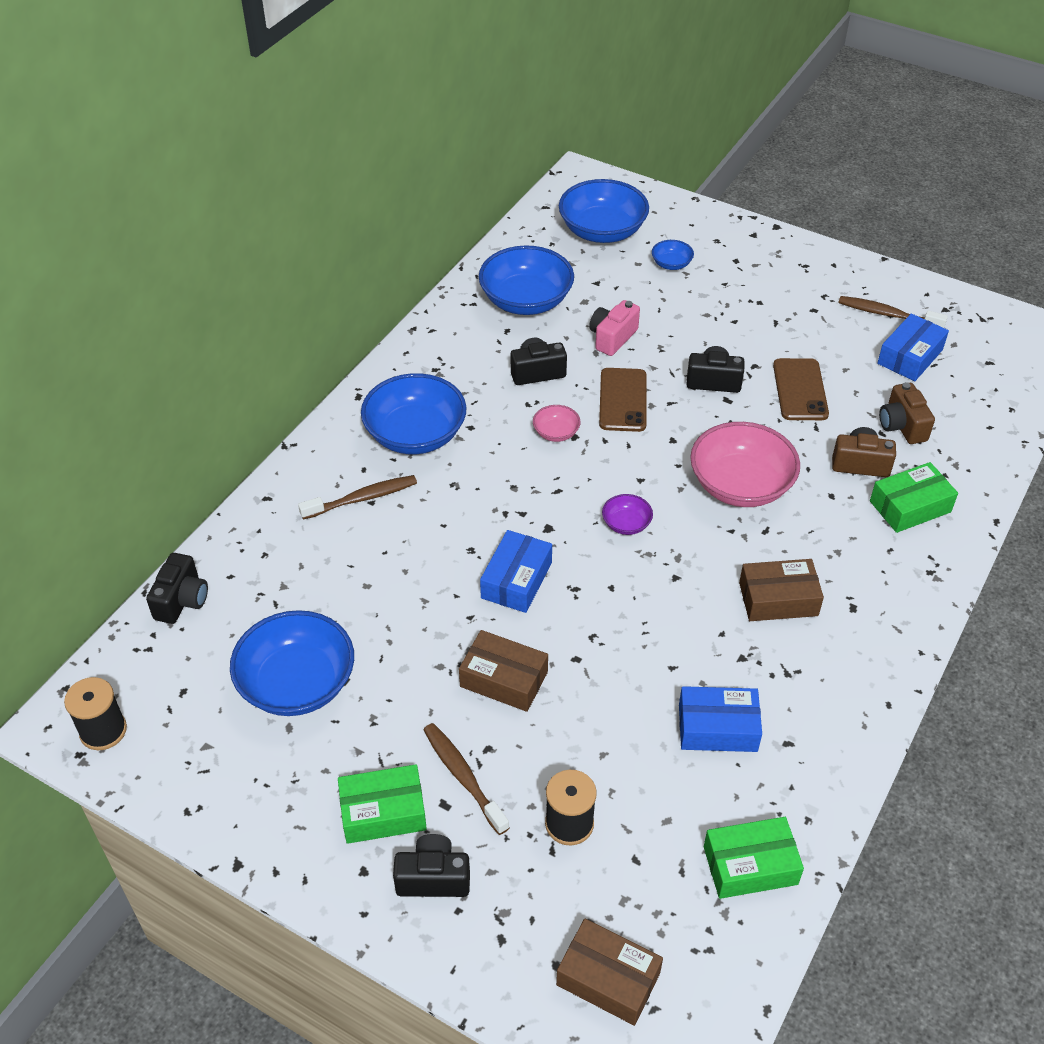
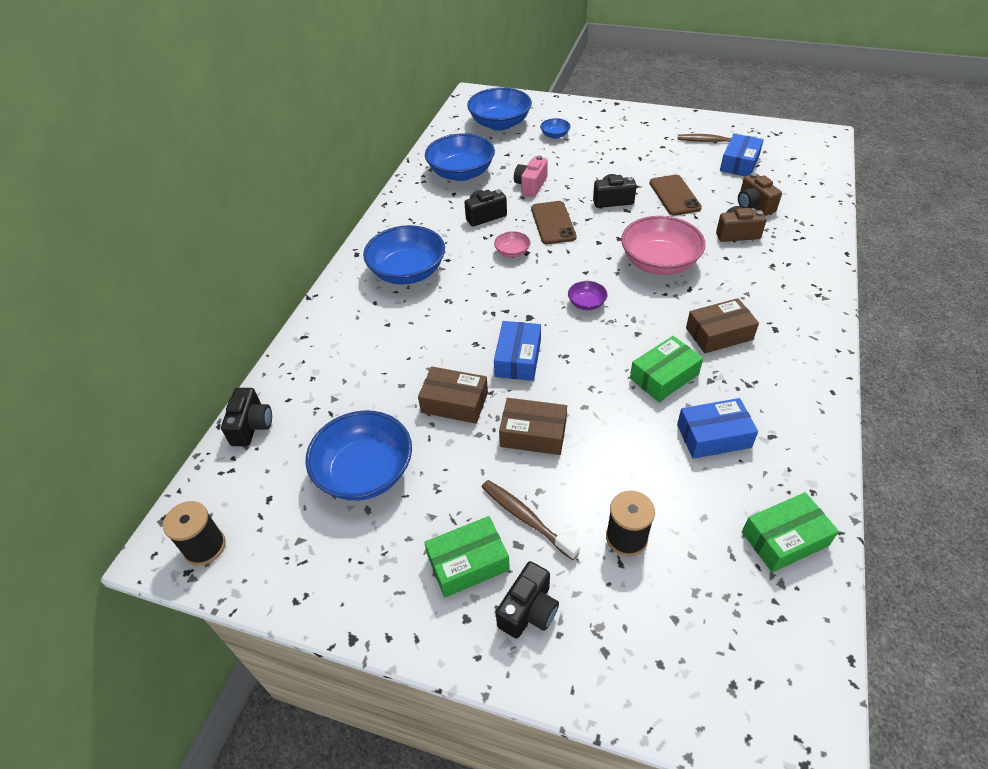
camera: 10 degrees left, 0 degrees up
(362, 498) = (380, 323): brown toothbrush -> none
(433, 878) = (528, 610): black camera -> black camera turned 135 degrees clockwise
(608, 979) = (709, 665): brown box -> brown box (454, 403)
(910, 506) = (784, 255): green box -> green box (664, 376)

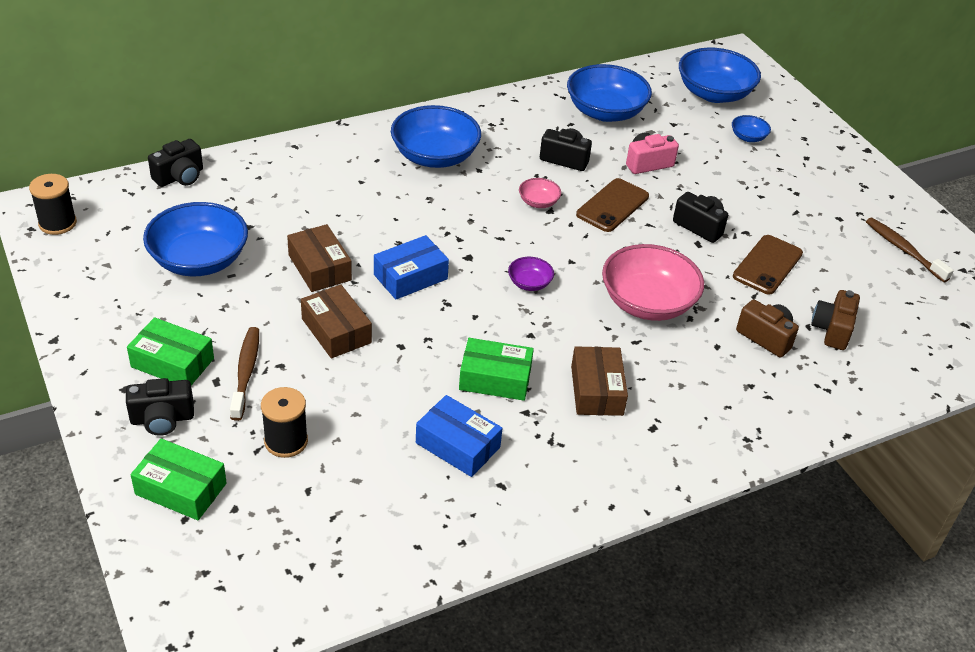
camera: 40 degrees right, 5 degrees down
(719, 334) = (596, 390): brown box -> brown box turned 60 degrees clockwise
(739, 163) = (892, 287): blue box -> none
(784, 539) = (386, 544): green box -> green box (181, 489)

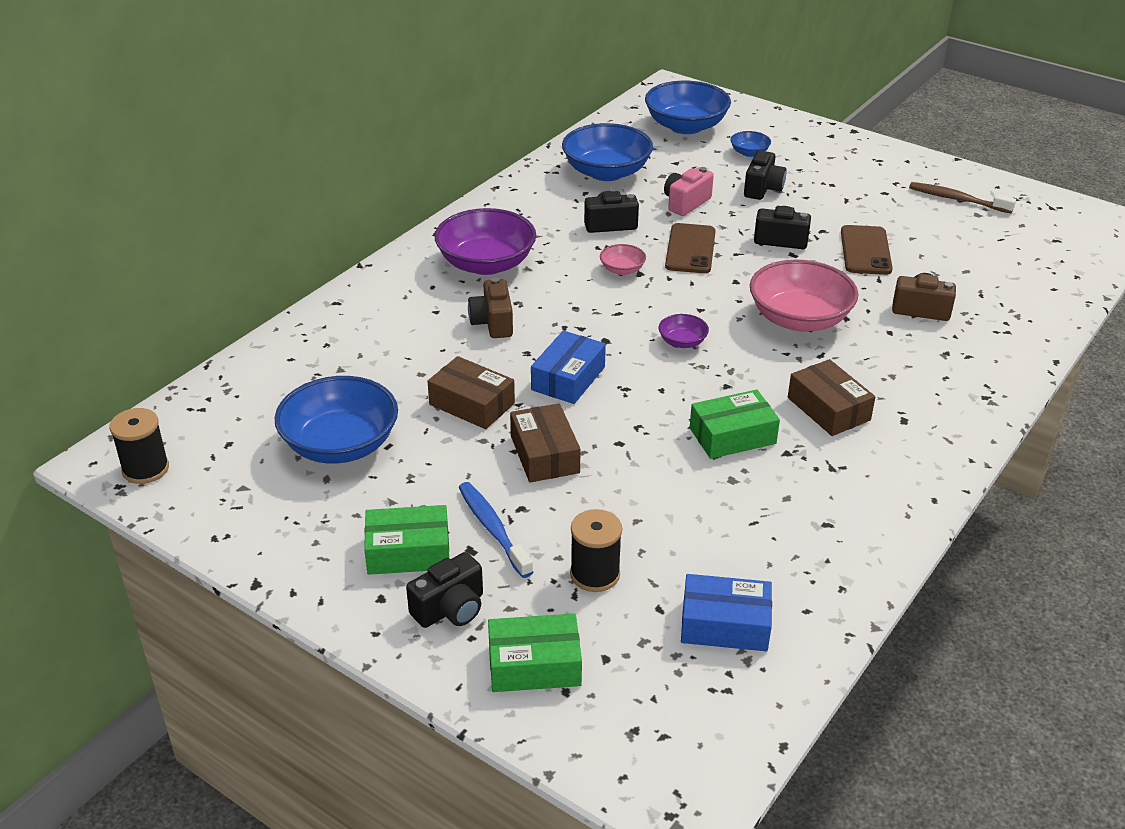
camera: 25 degrees left, 5 degrees down
(180, 177) = (241, 374): black camera -> black camera (762, 188)
(246, 372) = (493, 529): brown toothbrush -> blue toothbrush
(336, 331) = (545, 454): brown box -> brown box turned 45 degrees clockwise
(435, 156) = (486, 264): blue bowl -> purple bowl
(457, 445) = (756, 507): blue box -> blue box (724, 625)
(832, 330) = (965, 283): brown camera -> brown camera (493, 323)

